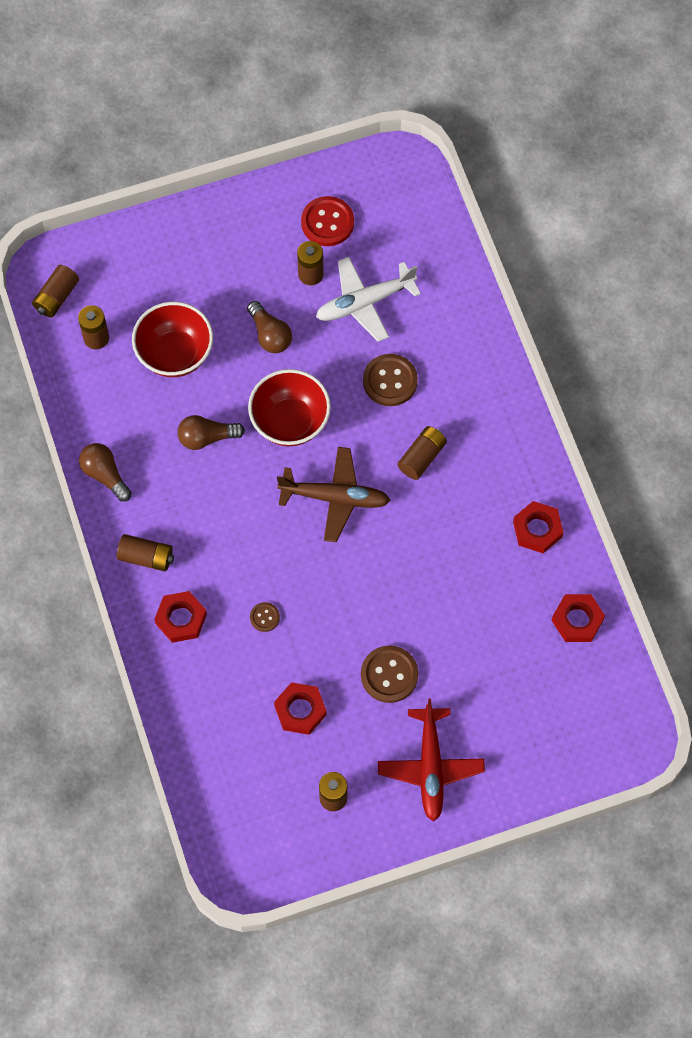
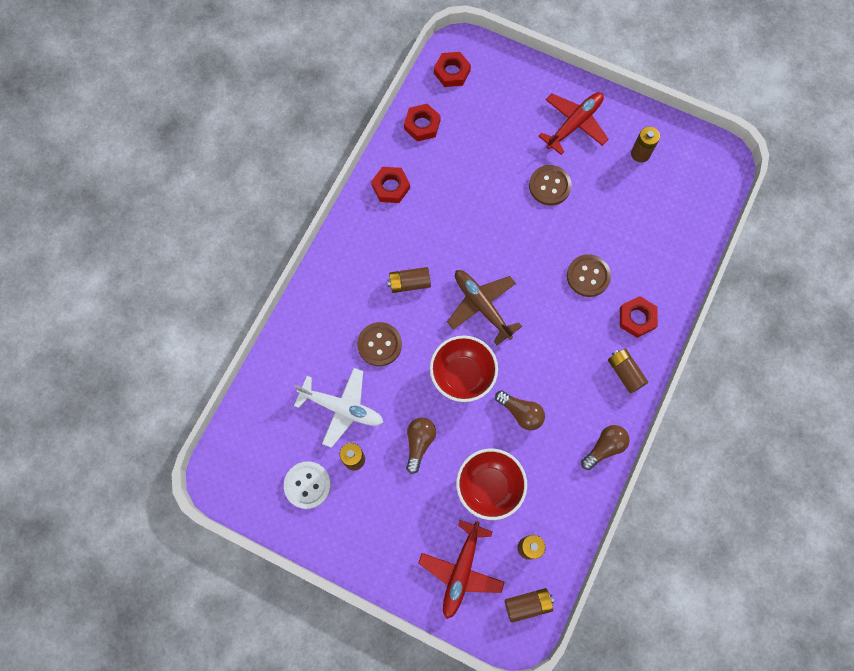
camera: 135 degrees left, 5 degrees up
(105, 475) = (604, 447): brown light bulb -> brown light bulb turned 135 degrees counterclockwise
(135, 273) = (461, 570): none -> red plane
(264, 617) = (588, 276): brown button -> brown button, size x1.90
(300, 710) = (615, 210): red nut -> red nut (452, 72)
(327, 222) = (307, 485): red button -> white button

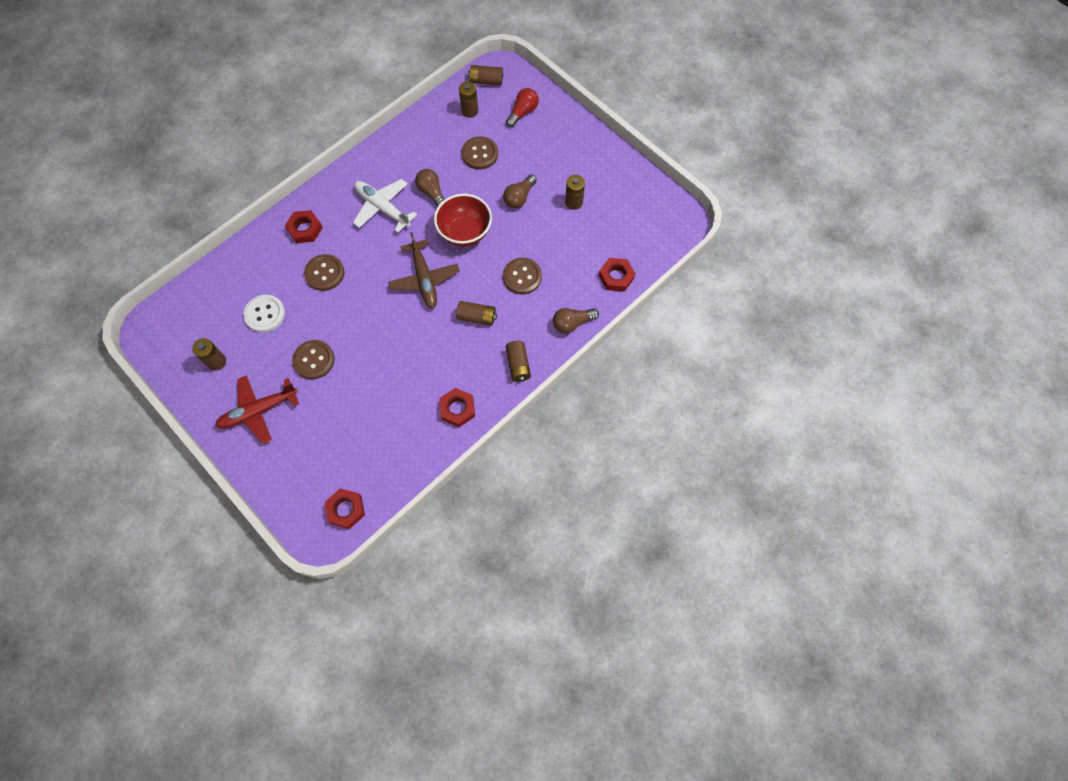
camera: 160 degrees left, 5 degrees down
(307, 485) = (615, 196): white button -> white button (265, 314)
(341, 408) = (570, 240): white plane -> white plane (383, 208)
(422, 125) = (401, 461): red nut -> red nut (616, 277)
(461, 570) = (523, 112): red plane -> red light bulb
(489, 487) = (480, 154): red bowl -> brown button
(604, 447) = (382, 152): brown light bulb -> brown light bulb (572, 323)
(625, 373) = (338, 194): brown battery -> brown battery (518, 365)

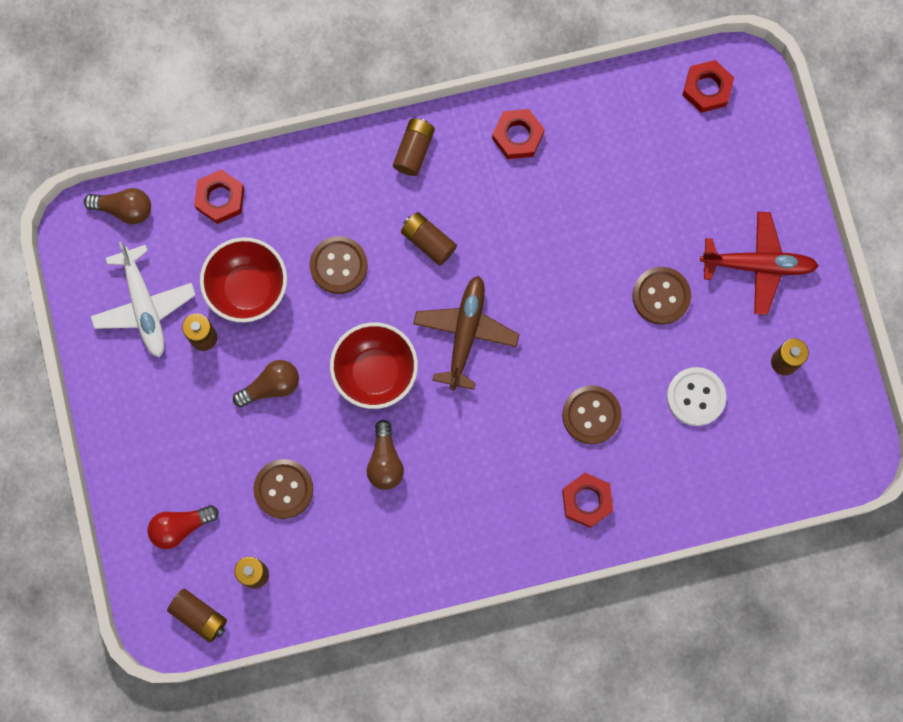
camera: 150 degrees left, 10 degrees up
(383, 208) = (465, 475): white plane -> white plane (144, 305)
(566, 238) = (248, 289): none -> red bowl
(572, 323) = (315, 167): brown light bulb -> brown light bulb (124, 209)

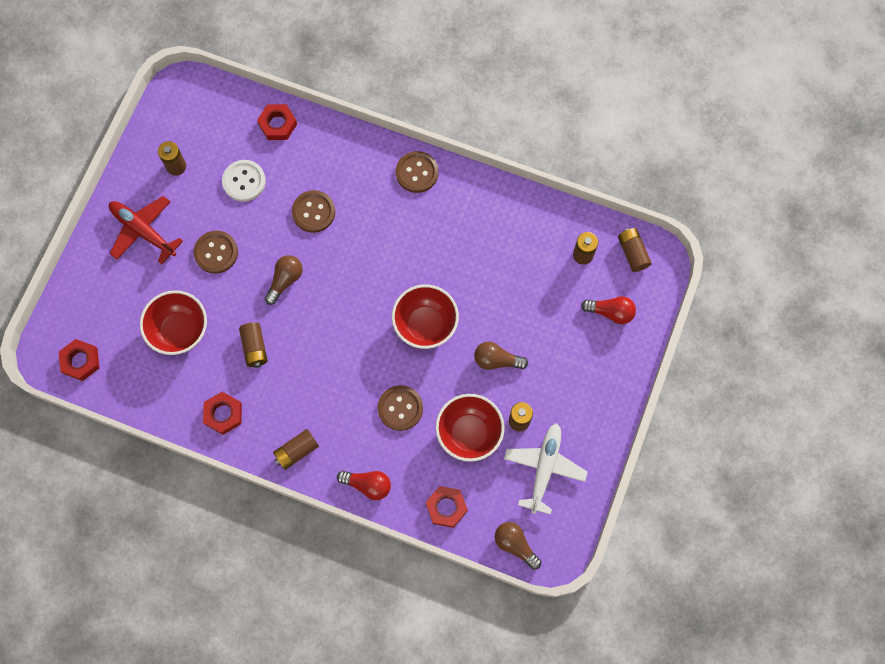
camera: 145 degrees left, 5 degrees down
(283, 489) = (531, 292): brown button -> brown button (417, 173)
(316, 166) = (368, 485): none -> red light bulb
(385, 461) = (457, 268): brown light bulb -> brown light bulb (285, 280)
(428, 241) = (332, 384): brown battery -> brown battery (254, 347)
(465, 334) = (352, 311): brown plane -> none
(586, 501) = (354, 166): red nut -> red nut (278, 124)
(631, 188) = (180, 331): none -> red bowl

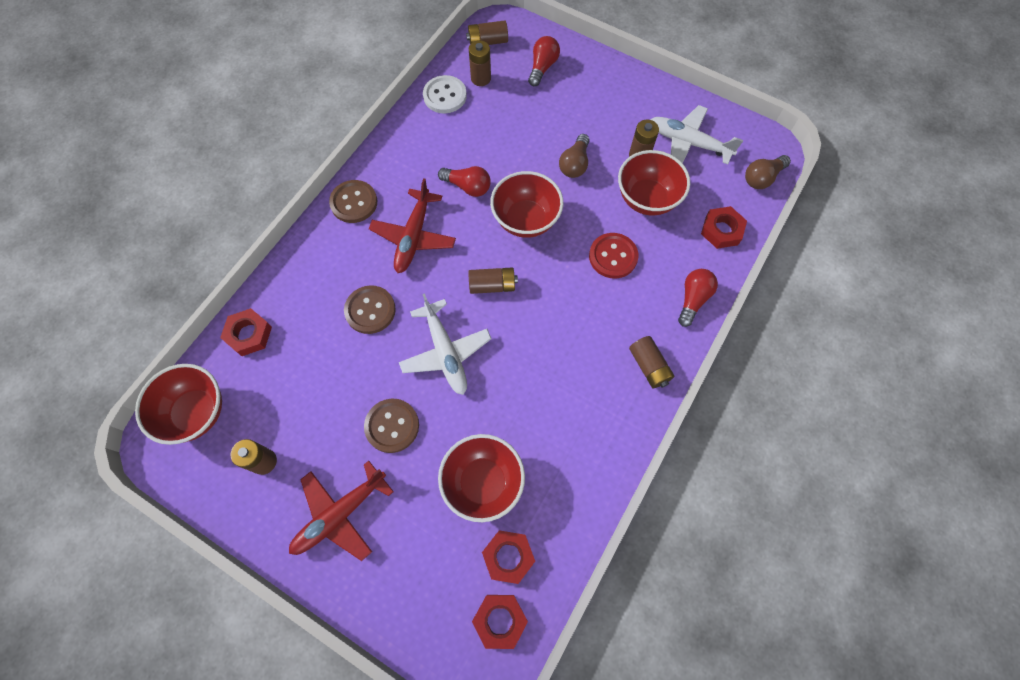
camera: 80 degrees left, 5 degrees down
(208, 106) = (196, 412): none -> red bowl
(223, 414) = (596, 442): red nut -> red nut (508, 557)
(244, 181) = (309, 382): white button -> white button (445, 96)
(254, 347) = (520, 396): brown battery -> brown battery (492, 285)
(285, 280) = (445, 352): brown light bulb -> white plane
(391, 231) = (414, 236): none -> red plane
(400, 408) = (613, 256): brown button -> red button
(452, 267) = (467, 187): none -> red light bulb

